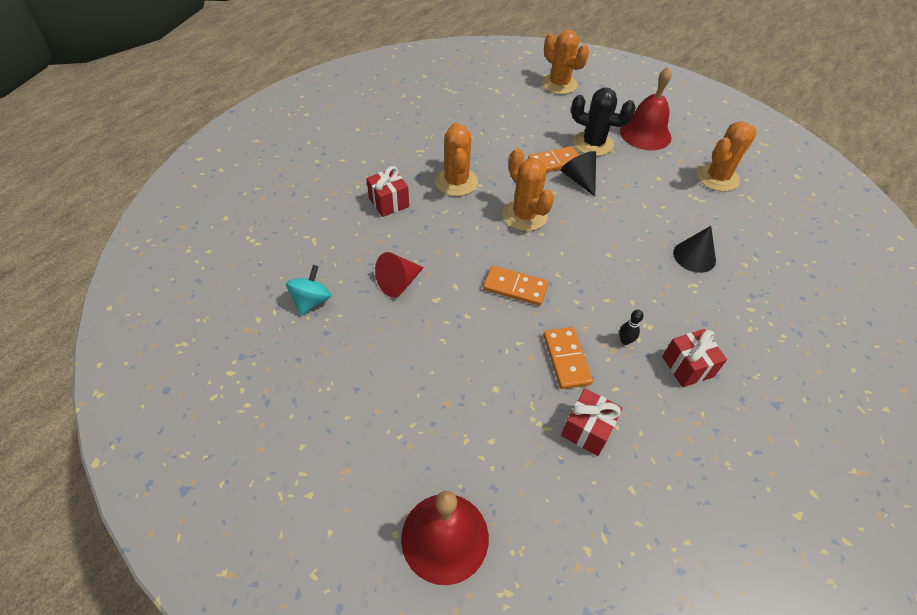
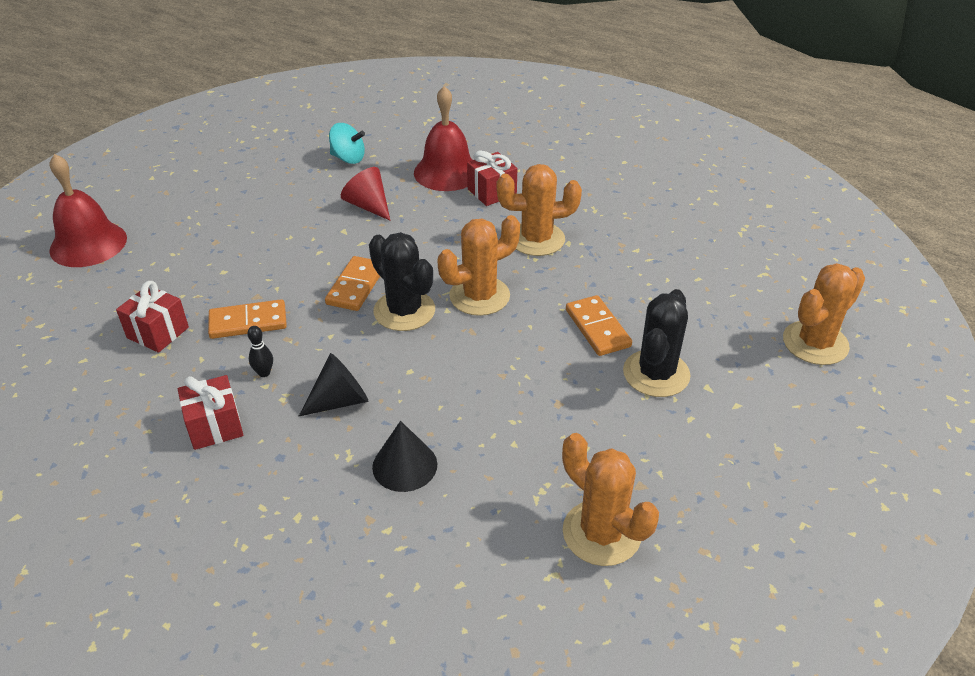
camera: 90 degrees right, 10 degrees down
(544, 257) = (404, 311): none -> black cactus
(579, 179) = (562, 352): black cone -> black cone (340, 400)
(645, 134) = (706, 444): red bell -> red bell (447, 172)

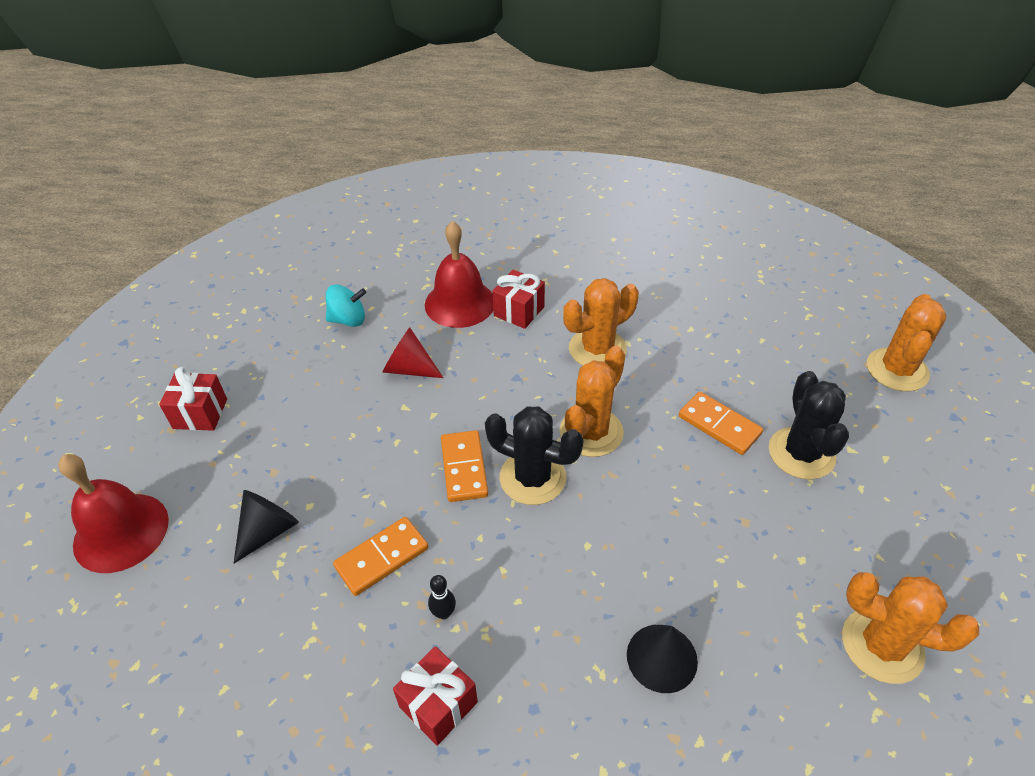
camera: 25 degrees left, 5 degrees up
(158, 332) = (289, 614): red gift -> red gift (200, 414)
(340, 400) = (545, 611): black cone -> black cone (268, 530)

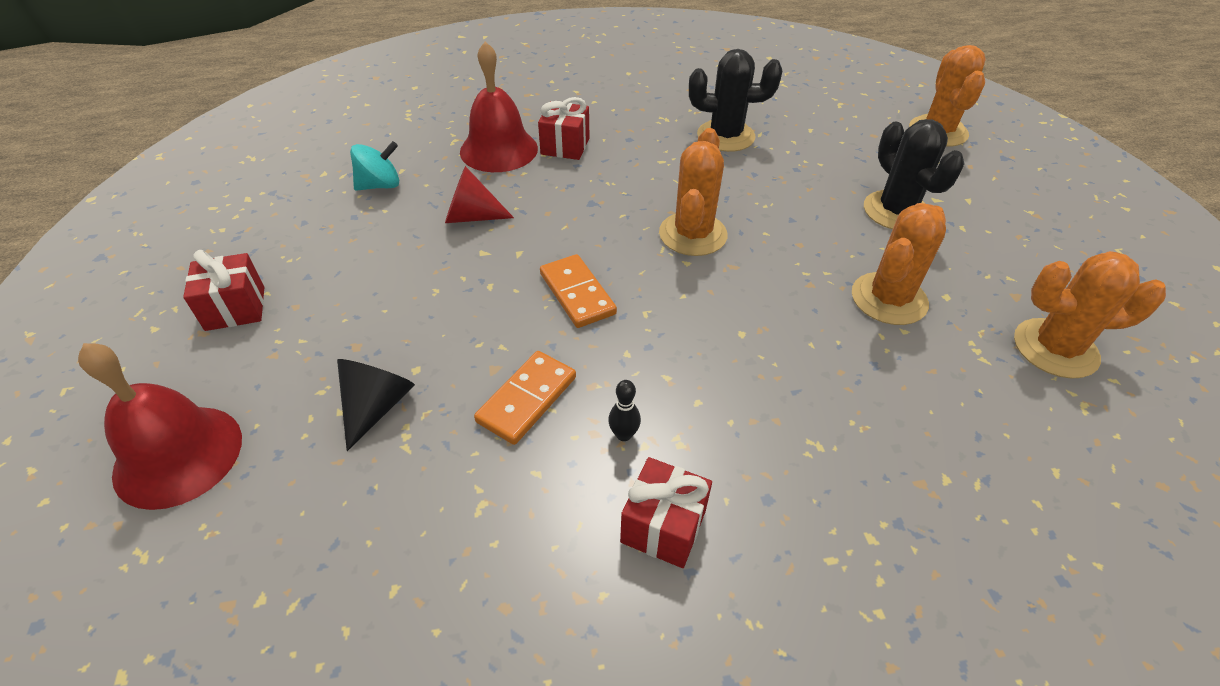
camera: 20 degrees left, 0 degrees up
(532, 478) = (654, 286): black cactus -> black cactus (725, 136)
(597, 349) = (661, 164): orange cactus -> orange cactus (889, 299)
(662, 657) = (869, 414): black cone -> none
(719, 425) = (811, 204): orange domino -> none

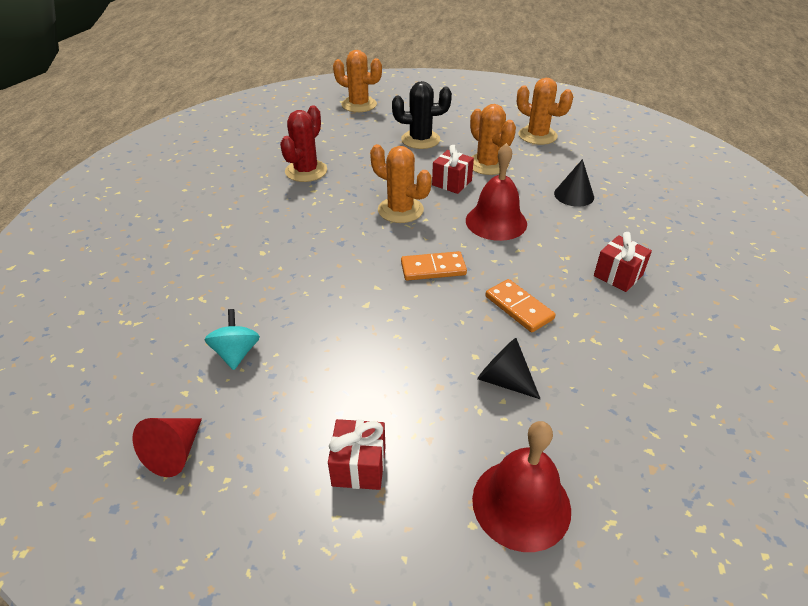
camera: 70 degrees left, 5 degrees down
(471, 217) = (319, 304): red cone -> red cone (175, 453)
(499, 150) = (237, 275): red bell -> red bell (496, 222)
(565, 146) = (261, 240): red gift -> red gift (452, 183)
(623, 434) = (556, 275): black bowling pin -> none
(725, 136) = (306, 171): black cactus -> red cactus
(881, 431) = (574, 195): none -> black cone
(1055, 348) = (537, 135): orange cactus -> orange cactus turned 75 degrees counterclockwise

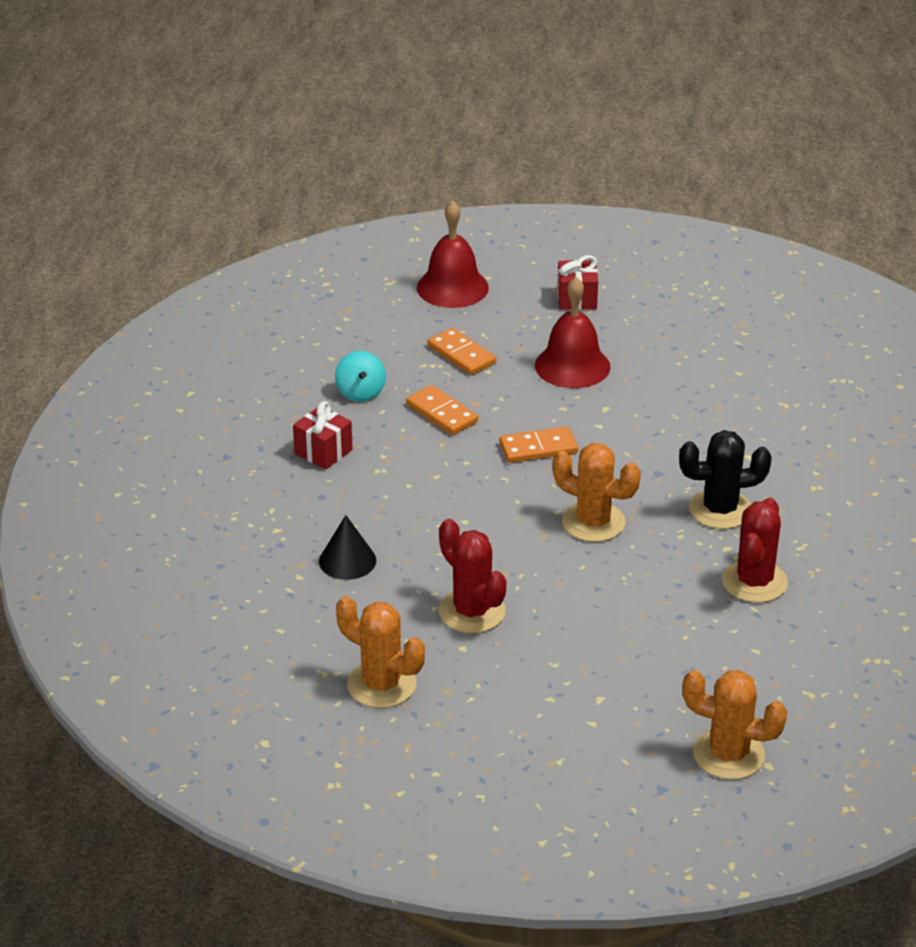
camera: 175 degrees right, 5 degrees down
(175, 453) = (724, 298): red cone -> none
(236, 353) = (716, 361): turquoise spinning top -> turquoise spinning top (360, 392)
(420, 140) = (588, 662): black cactus -> black cactus (720, 509)
(452, 183) = (526, 572): red gift -> none
(487, 164) = (472, 612): orange cactus -> red cactus
(496, 222) = (462, 512): red bell -> red bell (572, 366)
(503, 380) = (461, 354): black cone -> orange domino

